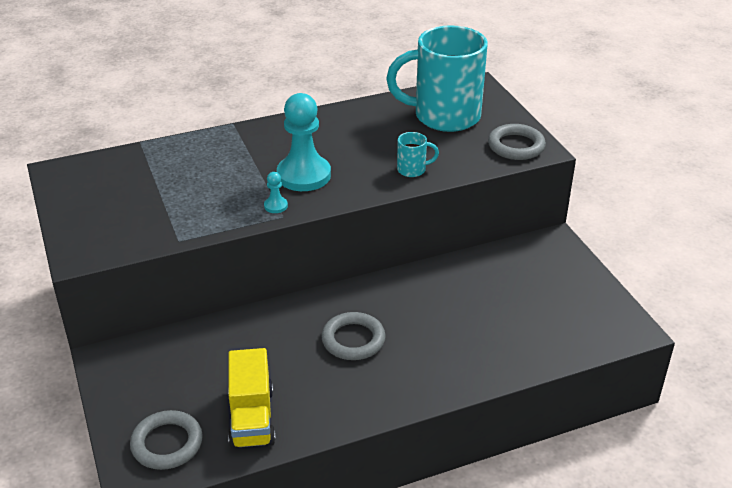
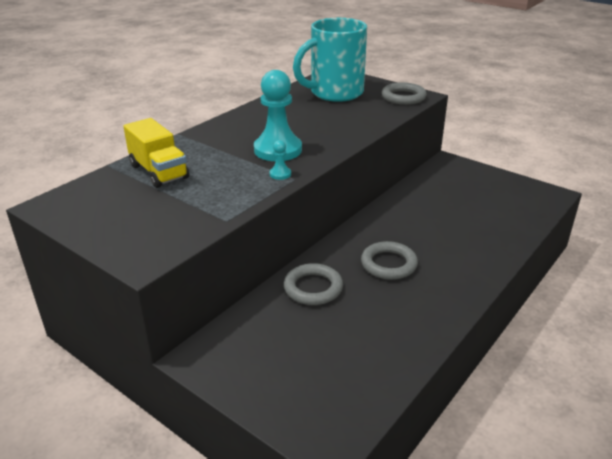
camera: 30 degrees left, 5 degrees down
(167, 443) = (326, 402): grey ring -> grey ring (313, 288)
(252, 418) = (374, 349): yellow truck -> yellow truck (159, 172)
(412, 170) = (353, 126): turquoise mug -> none

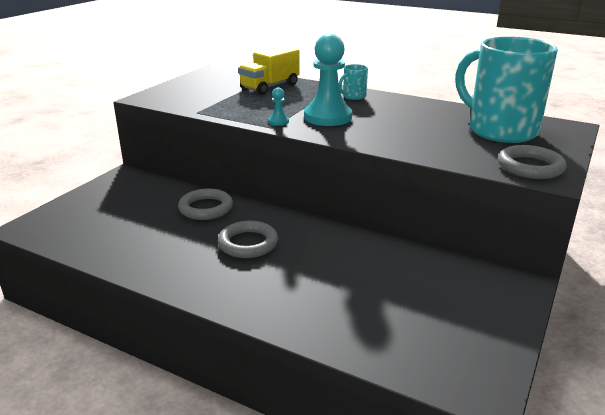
camera: 80 degrees right, 5 degrees down
(223, 132) = (353, 96): none -> turquoise mug

